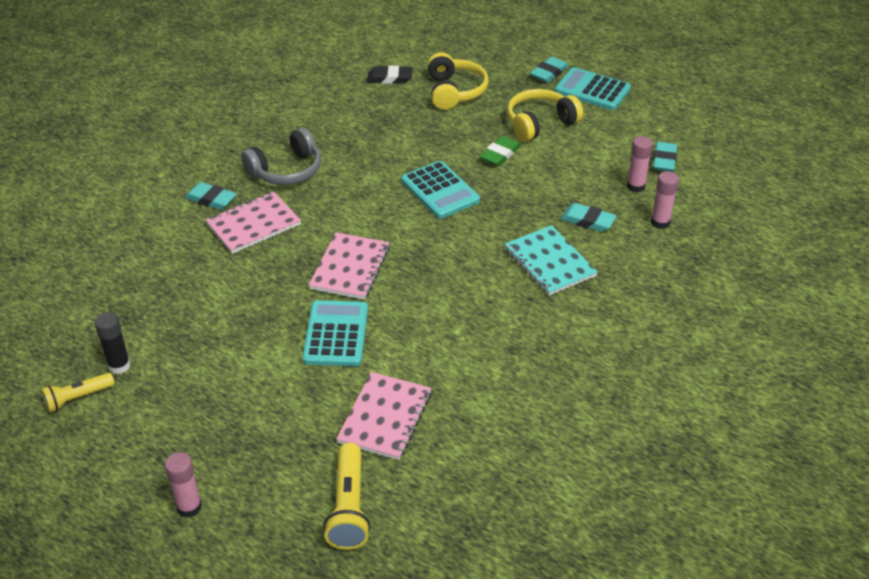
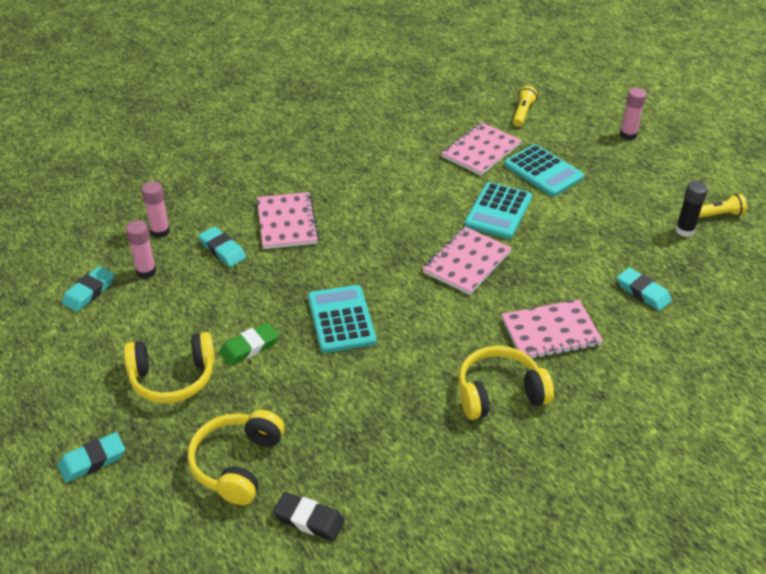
camera: 160 degrees left, 0 degrees up
(211, 199) = (593, 377): turquoise eraser -> turquoise eraser (643, 292)
(286, 170) = (499, 393): grey headphones -> yellow headphones
(349, 507) = (523, 113): yellow flashlight -> yellow flashlight, size x0.66
(549, 262) = (287, 222): turquoise notebook -> pink notebook
(592, 90) = (67, 412): turquoise calculator -> turquoise calculator (543, 171)

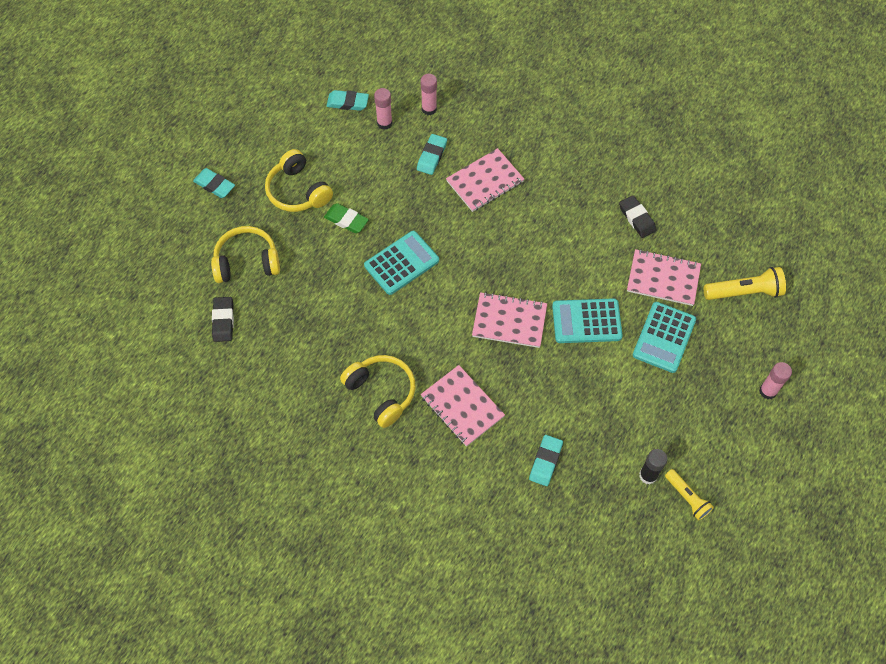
camera: 65 degrees right, 20 degrees up
(406, 143) = (636, 218): none -> black eraser
(523, 113) = (744, 292): yellow flashlight -> yellow flashlight, size x1.52

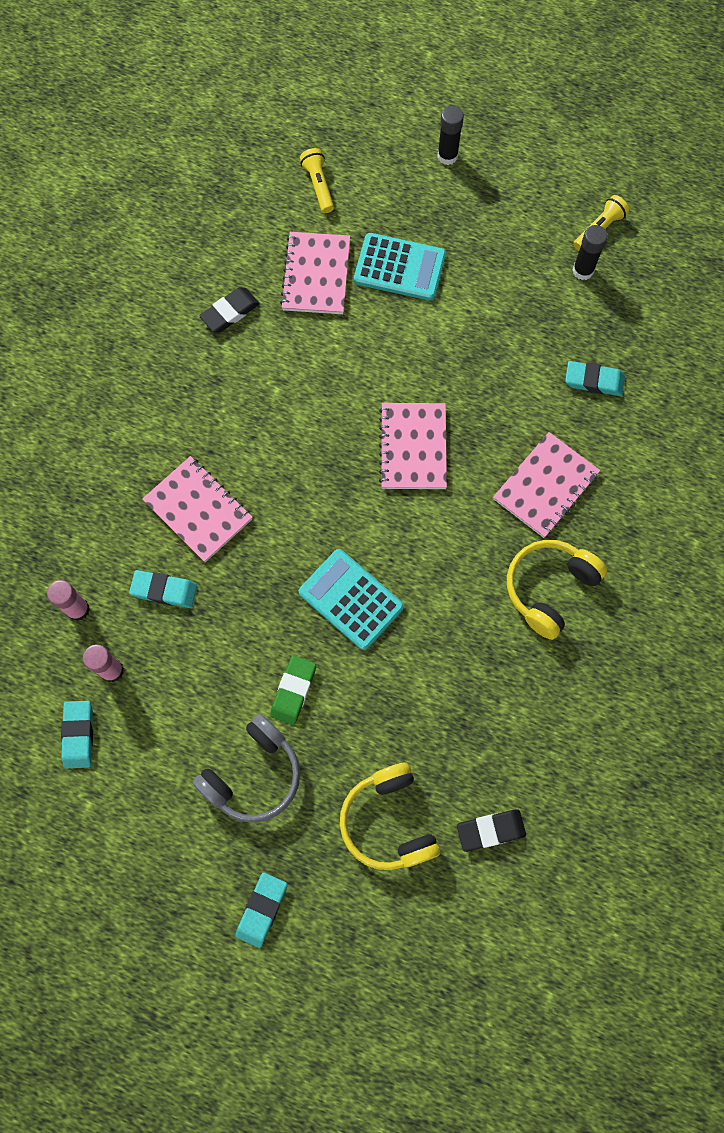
camera: 100 degrees left, 10 degrees up
(298, 191) = (253, 774): yellow headphones -> grey headphones
(586, 321) = (395, 356): turquoise calculator -> none
(744, 292) = (318, 185): yellow flashlight -> yellow flashlight, size x0.66
(767, 391) = (447, 156): pink glue stick -> black glue stick

